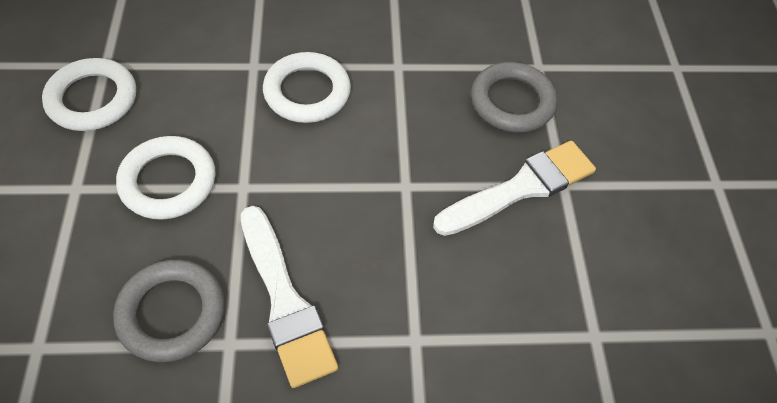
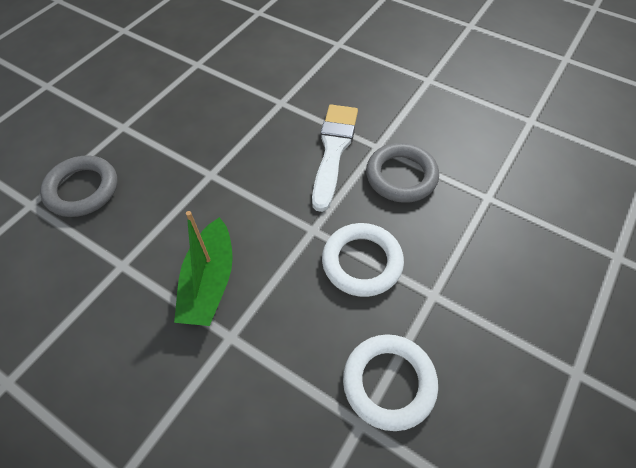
camera: 140 degrees left, 0 degrees up
(307, 92) = (209, 282): white ring -> green boat
(521, 188) = (147, 137): white brush -> none

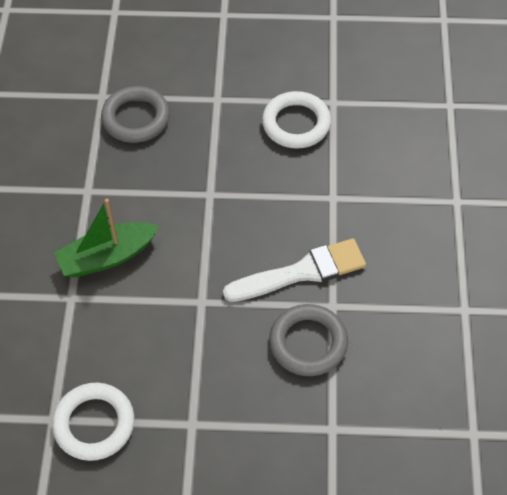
camera: 60 degrees right, 0 degrees up
(362, 262) = (191, 355): white ring -> white ring (296, 123)

